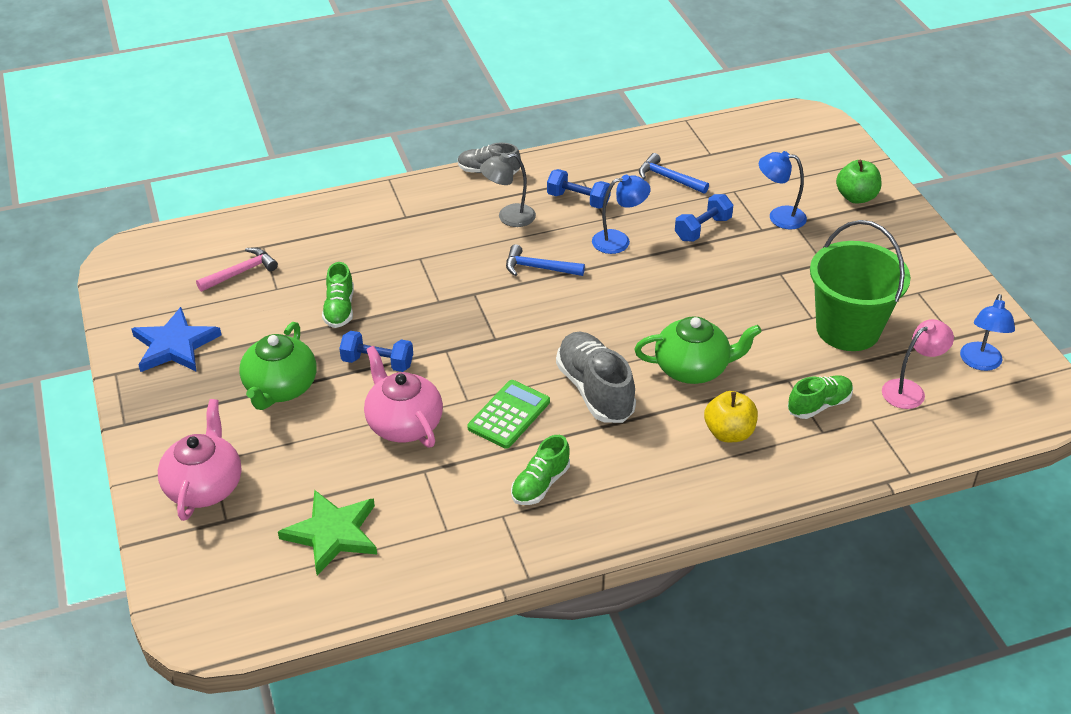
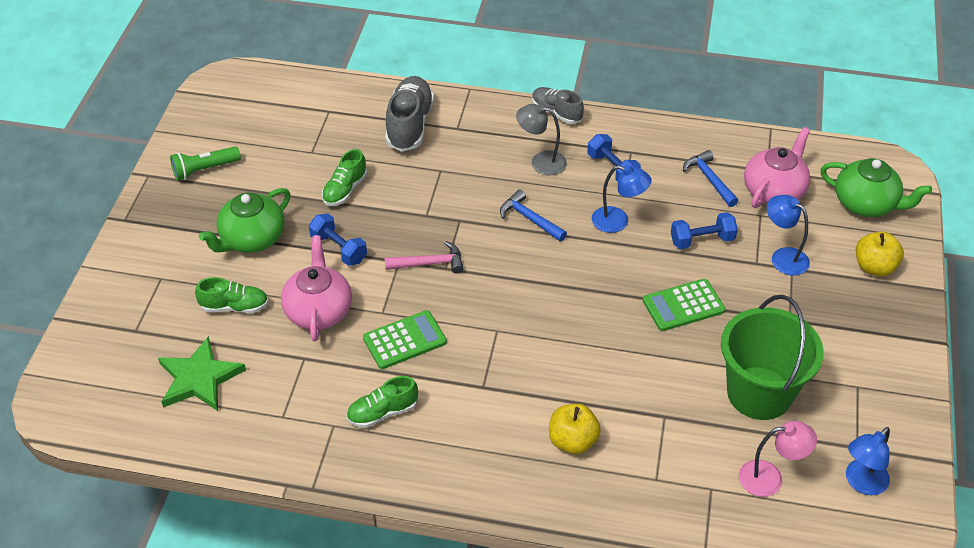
camera: 30 degrees right, 5 degrees up
(174, 345) = (204, 170): blue star -> green flashlight
(204, 486) = (141, 296): pink teapot -> pink teapot (774, 191)
(241, 272) = (296, 127): pink hammer -> pink hammer (429, 263)
(595, 390) = (490, 350): grey shoe -> grey shoe (410, 125)
(693, 368) = (588, 368): green teapot -> green teapot (866, 204)
(730, 286) = (683, 306): none -> green calculator
(819, 405) = (673, 453): green shoe -> green shoe (234, 307)
(856, 197) = (874, 267): green apple -> yellow apple

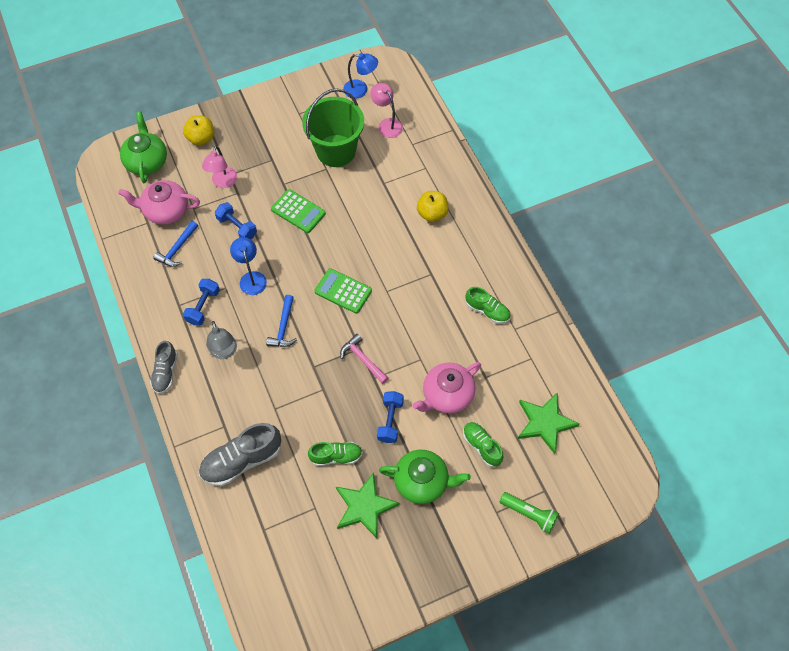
camera: 125 degrees left, 15 degrees up
(204, 170) = (385, 570): green flashlight -> green flashlight (529, 514)
(275, 185) = (364, 506): none -> green star
(404, 340) = (431, 333): green calculator -> green calculator (343, 291)
(783, 257) = (223, 182): blue lamp -> pink lamp

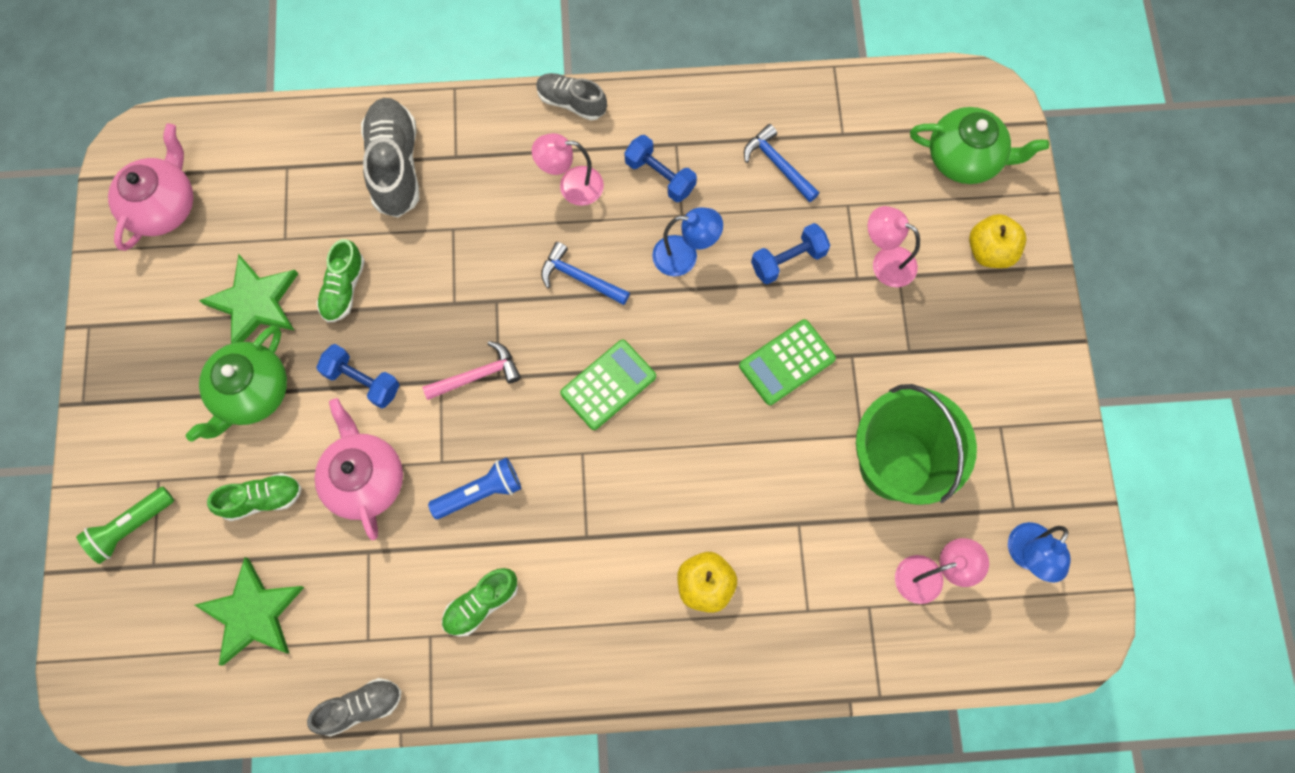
camera: 110 degrees right, 10 degrees up
(165, 211) = (856, 164): pink teapot -> pink teapot (163, 206)
(224, 352) = (571, 186): grey lamp -> pink lamp
(429, 333) = (480, 493): none -> blue flashlight
(565, 348) = (360, 707): none -> grey shoe

